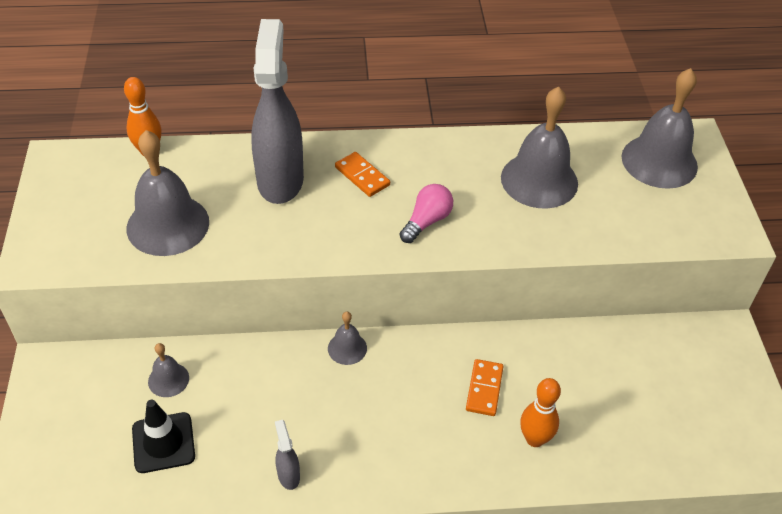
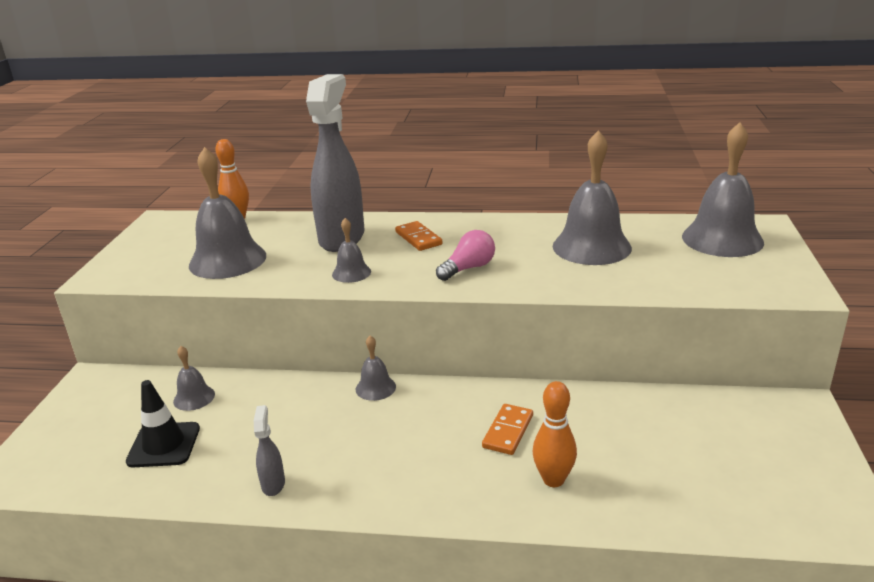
camera: 15 degrees right, 20 degrees down
(309, 236) = (351, 273): none -> grey bell

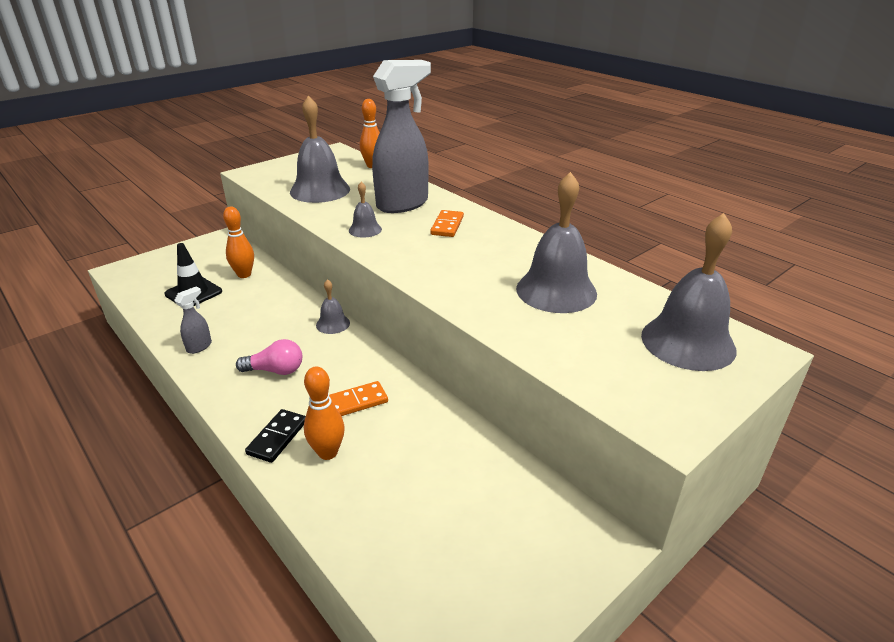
camera: 40 degrees right, 5 degrees up
(194, 397) = (244, 274): grey bell -> orange bowling pin
(468, 268) = (437, 262): pink light bulb -> pink light bulb (275, 370)
(494, 499) = (277, 437): none -> black domino

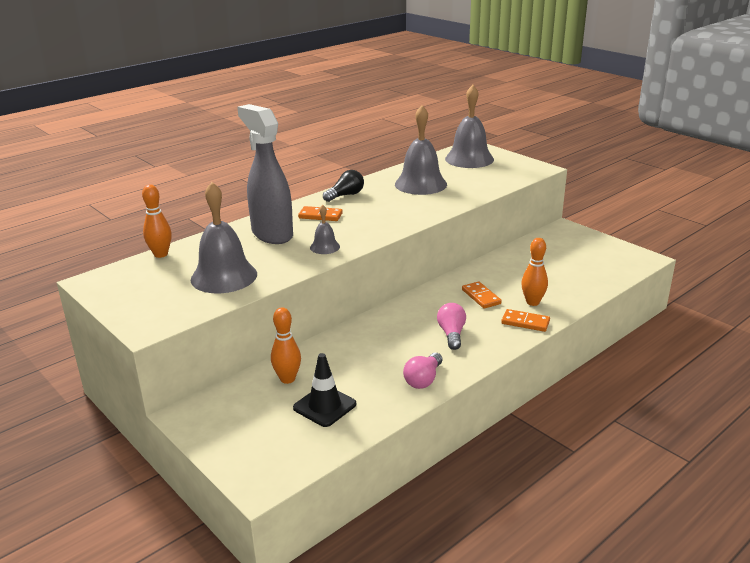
camera: 90 degrees left, 5 degrees down
(199, 347) = (423, 379): grey spray bottle -> pink light bulb
(277, 437) = (525, 322): black domino -> orange domino
(333, 324) = (383, 316): grey bell -> none
(509, 238) = (345, 195): none -> black light bulb

